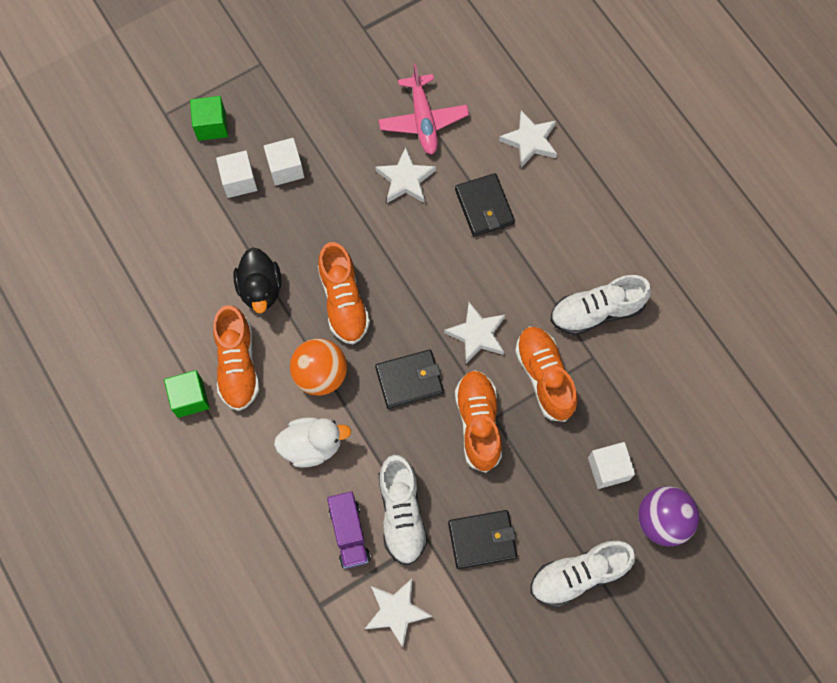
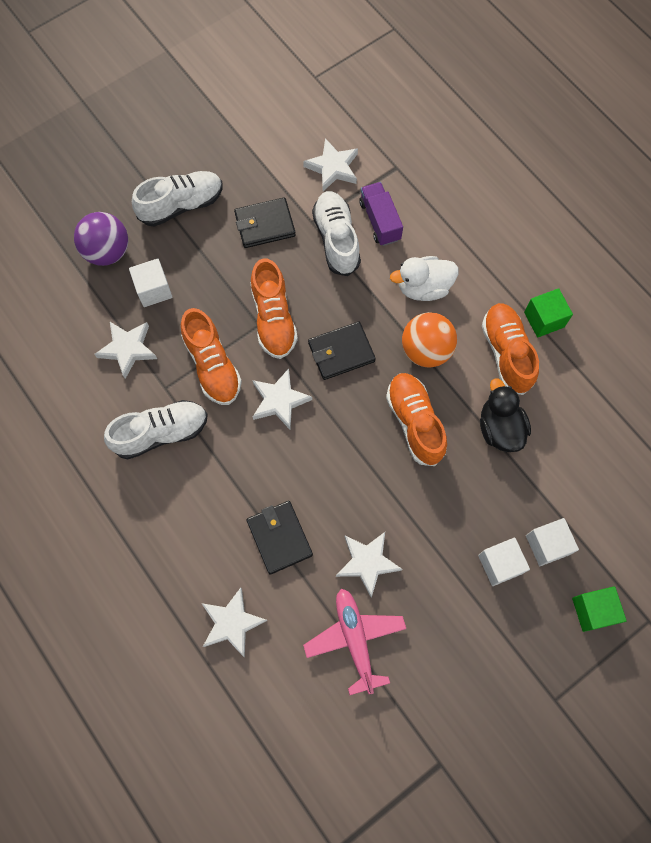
camera: 175 degrees right, 0 degrees up
(634, 402) = (128, 349): none -> white star

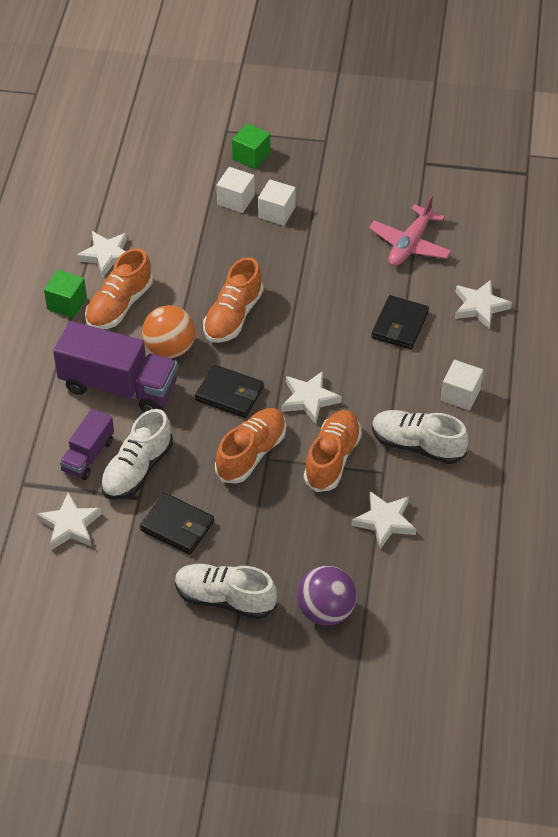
camera: 135 degrees left, 20 degrees down
(154, 290) = (319, 549): white cube -> white cube (460, 394)
(367, 562) = (357, 272): white star -> white star (106, 255)
(423, 288) = (119, 386): white duck -> purple truck
(499, 428) = (182, 272): black duck -> none

